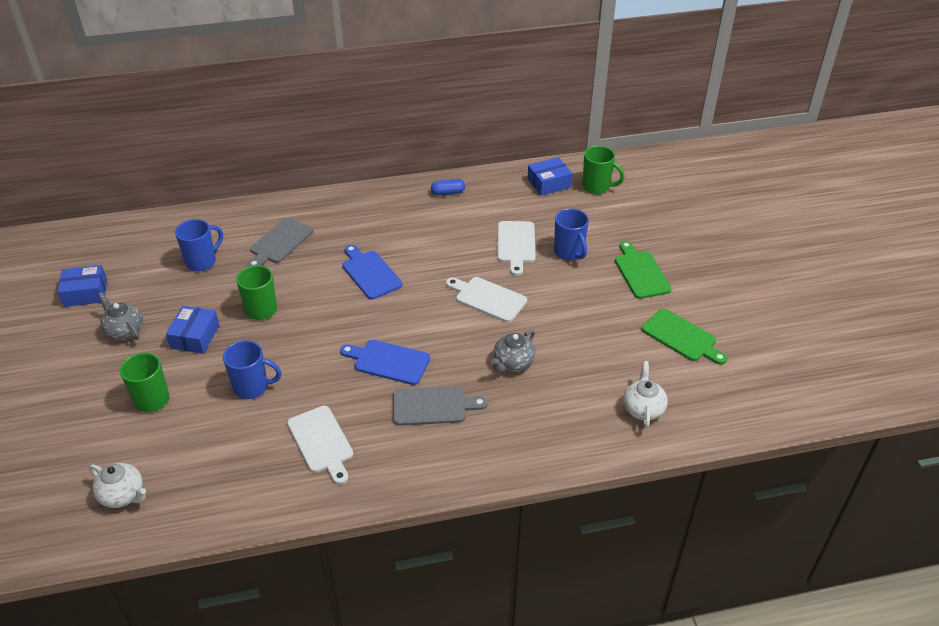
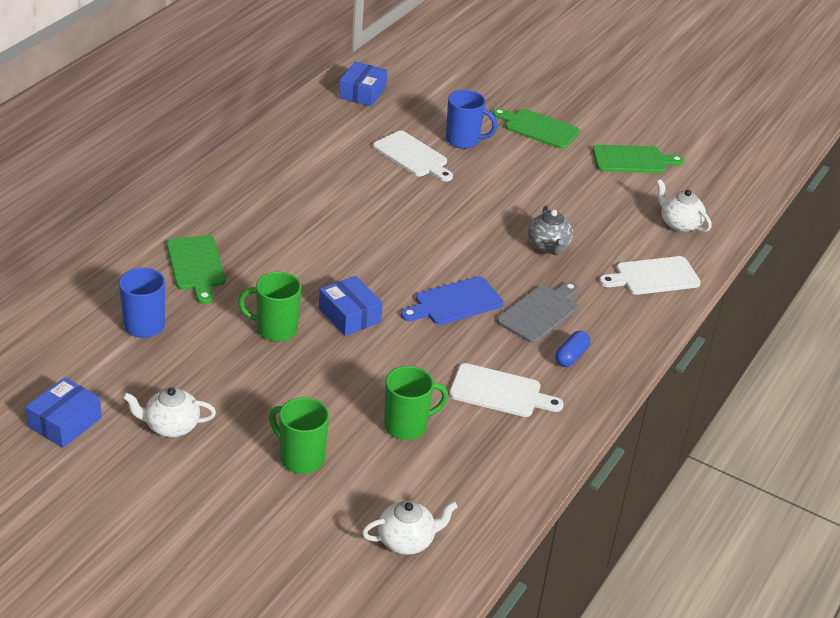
camera: 50 degrees left, 5 degrees down
(124, 331) = (171, 426): grey teapot -> white teapot
(195, 336) = (252, 388): blue box -> blue box (350, 315)
(252, 387) = (375, 392): blue mug -> none
(279, 243) = (196, 266): grey cutting board -> green cutting board
(370, 273) = (326, 245): blue cutting board -> none
(448, 192) = (286, 143): blue capsule -> blue capsule (571, 356)
(488, 298) = (456, 210): white cutting board -> white cutting board (653, 276)
(597, 187) = (406, 77): green mug -> green mug (407, 426)

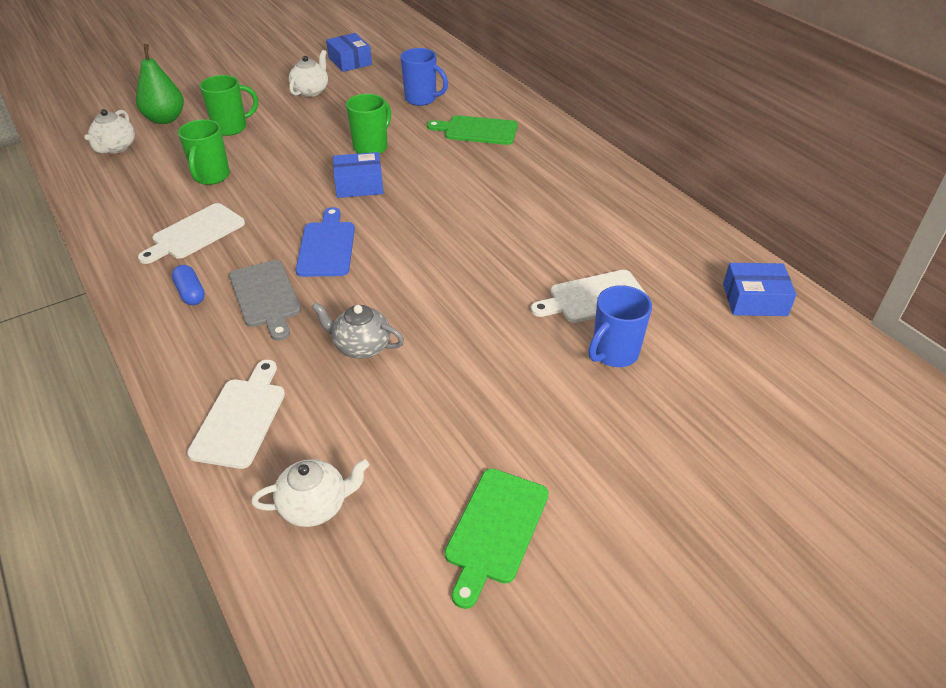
camera: 120 degrees right, 5 degrees up
(316, 532) = (165, 119): none -> green pear
(362, 92) = (754, 299): blue box -> blue box turned 45 degrees counterclockwise
(538, 128) = (622, 446): green cutting board -> none

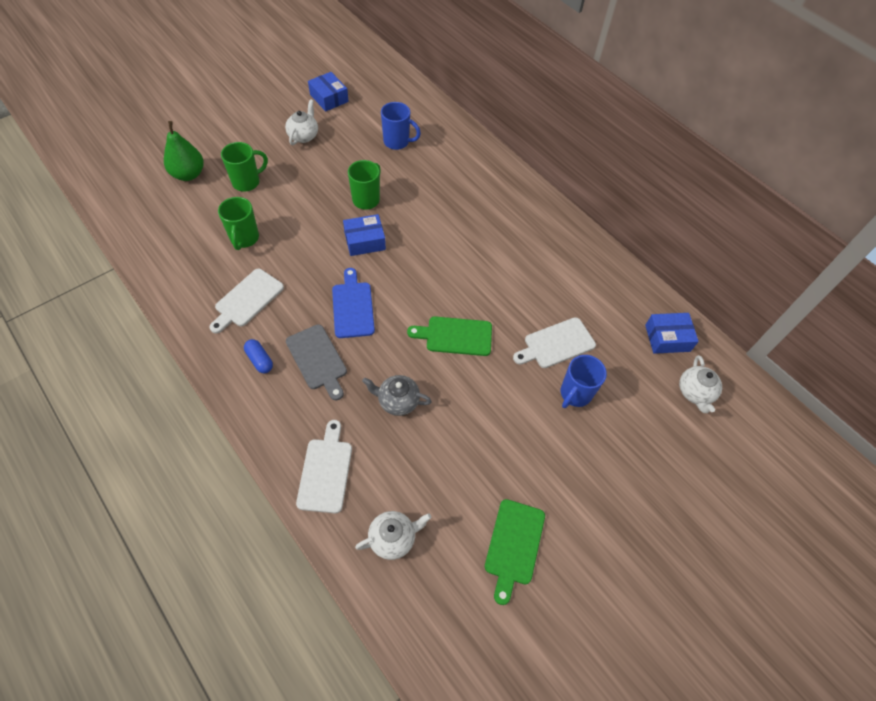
camera: 10 degrees left, 15 degrees up
(116, 148) = (156, 210): white teapot -> white teapot (695, 393)
(477, 130) = (447, 176): green cutting board -> green cutting board (455, 336)

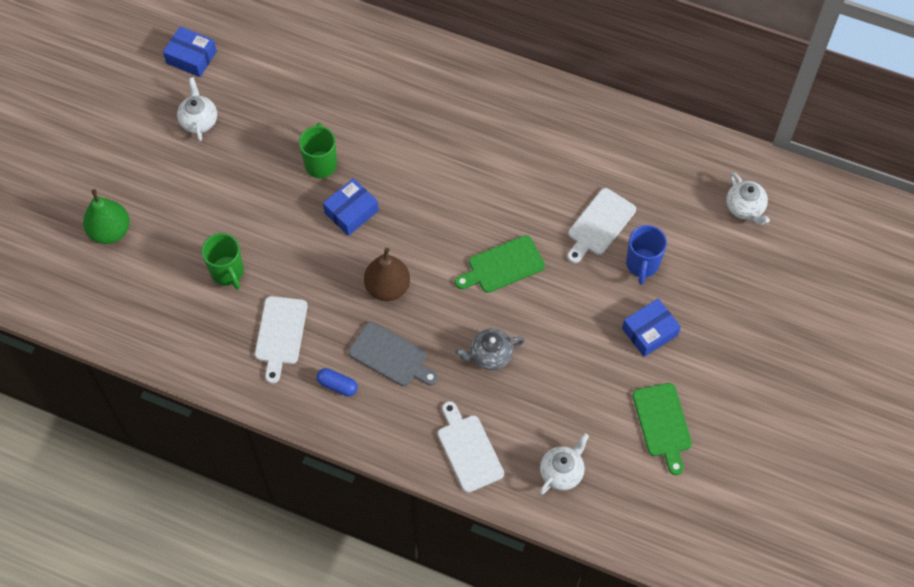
camera: 25 degrees left, 5 degrees up
(247, 182) = (180, 208): green mug -> none
(353, 307) = (387, 287): blue cutting board -> brown pear
(397, 142) = (306, 77): blue mug -> none
(667, 338) = (696, 165): blue box -> blue box (649, 332)

